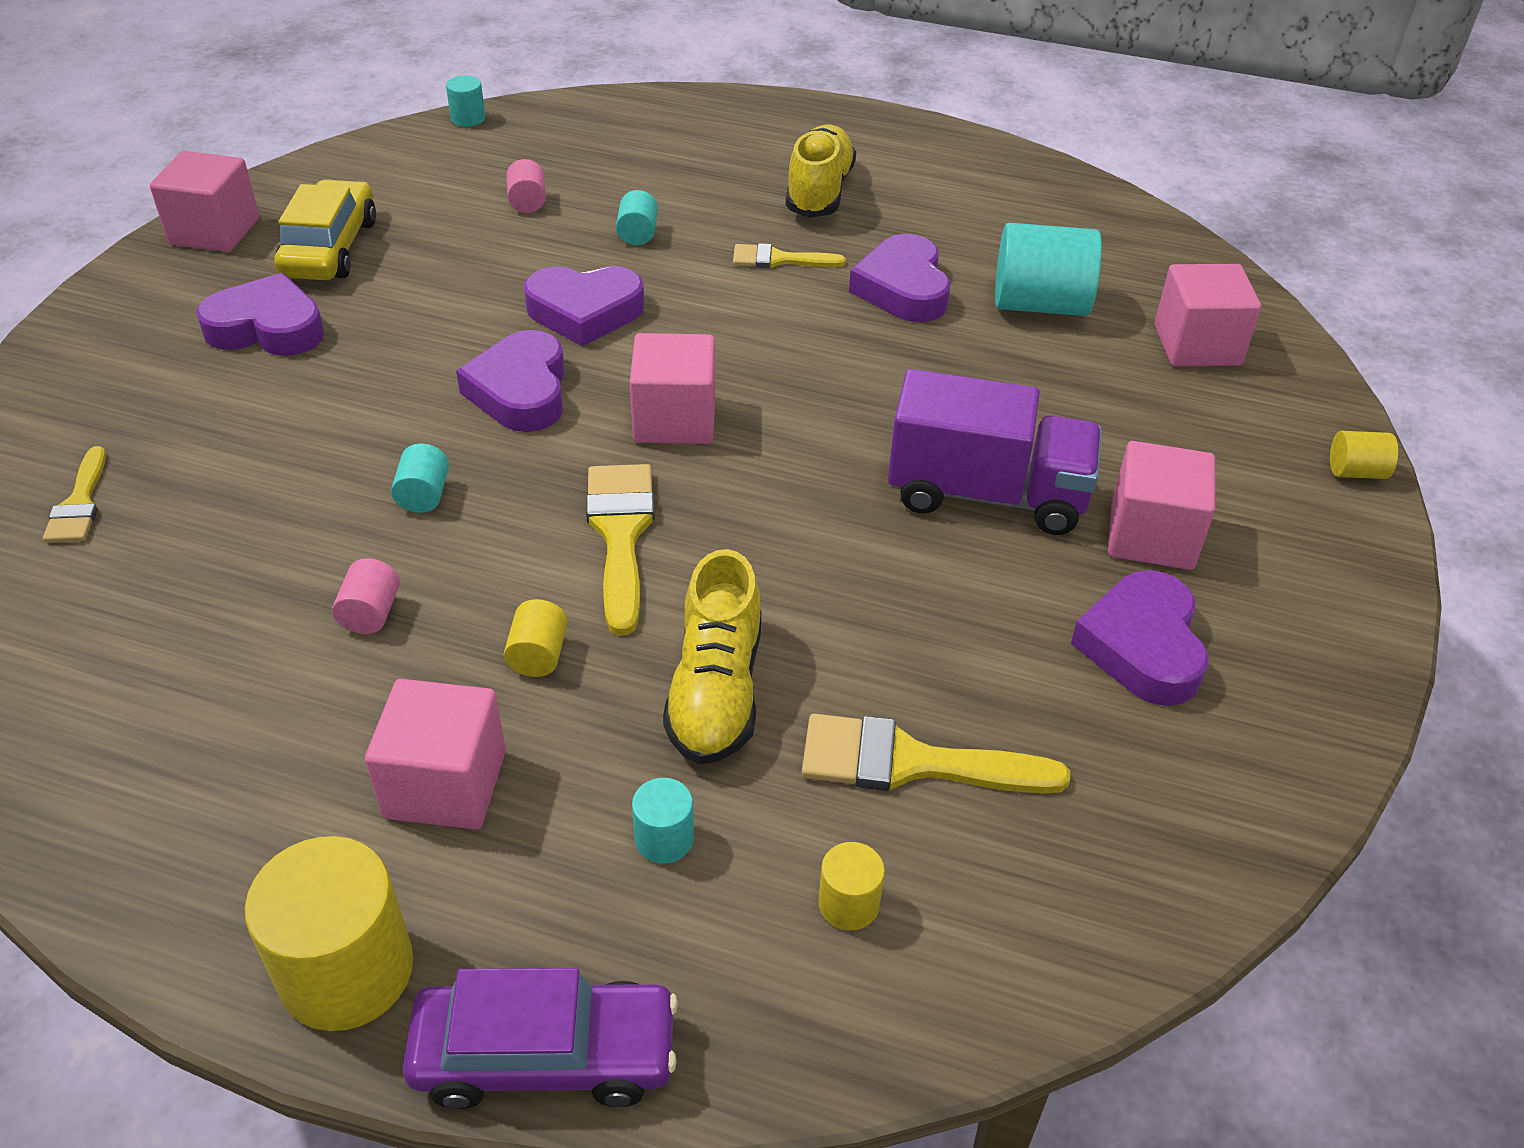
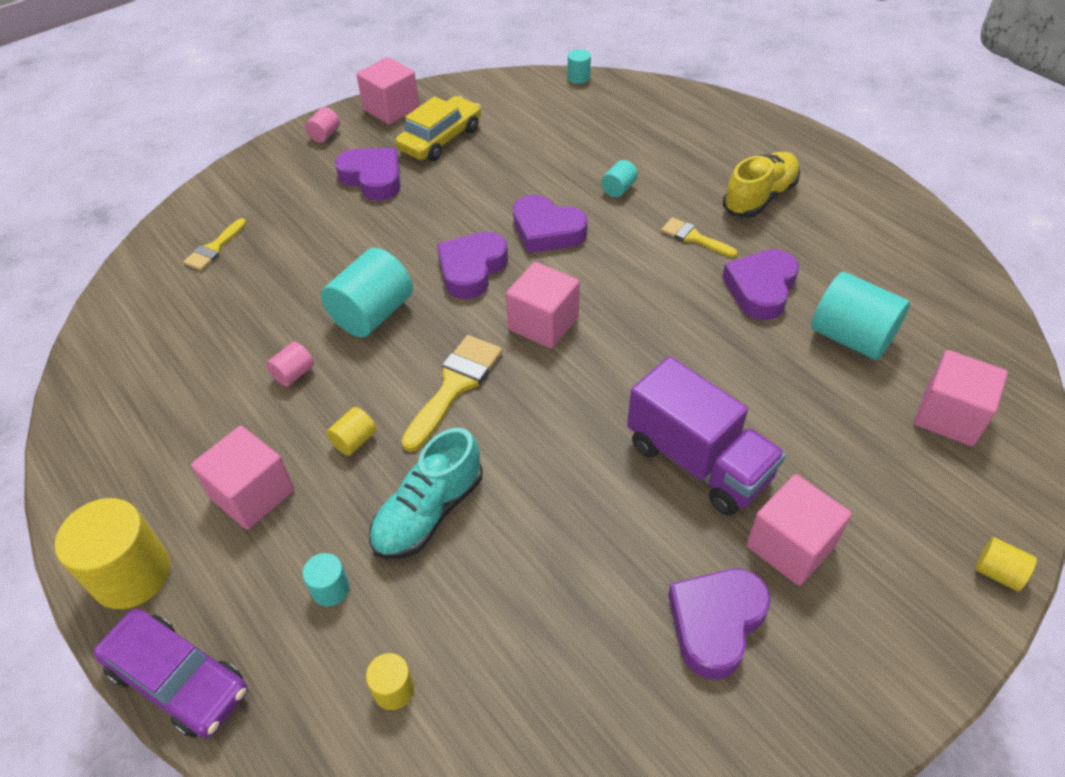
camera: 35 degrees right, 5 degrees up
(424, 495) = (372, 314): turquoise cylinder -> turquoise cylinder, size x2.07
(527, 202) = (570, 145): pink cylinder -> pink cylinder (325, 135)
(716, 691) = (428, 512): yellow shoe -> turquoise shoe
(911, 762) = (501, 620): yellow brush -> none

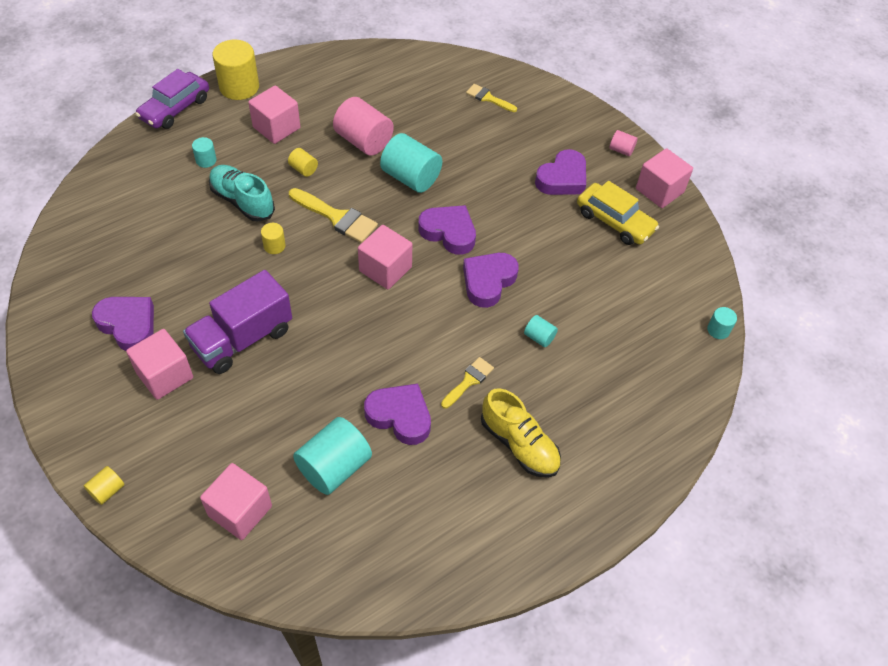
camera: 90 degrees right, 5 degrees up
(294, 374) = (364, 141): pink cylinder -> pink cylinder, size x2.07
(393, 689) = (141, 184): yellow cylinder -> yellow cylinder (274, 246)

